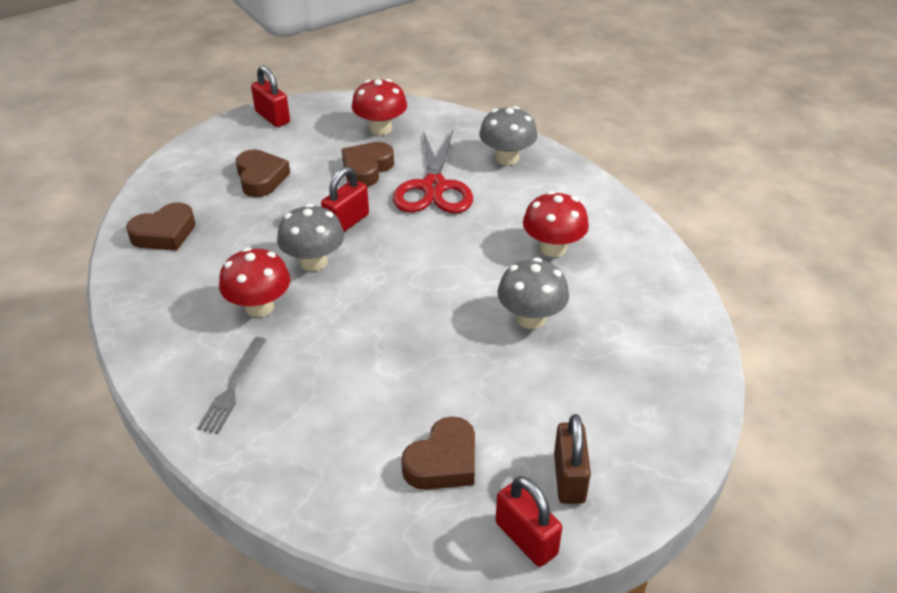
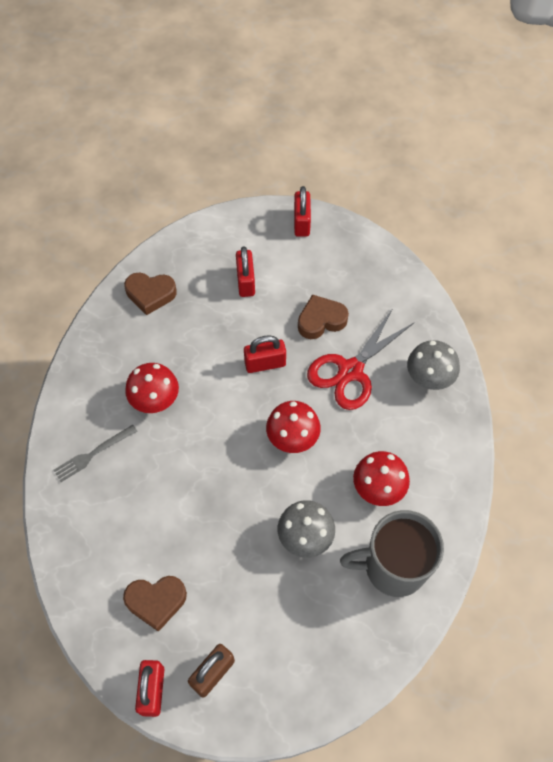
camera: 40 degrees right, 20 degrees up
(261, 178) = (246, 281): brown heart -> red padlock
(314, 262) = (216, 385): grey mushroom -> none
(380, 129) = (365, 284): red mushroom -> red mushroom (292, 438)
(631, 291) = (393, 567): none -> grey mug

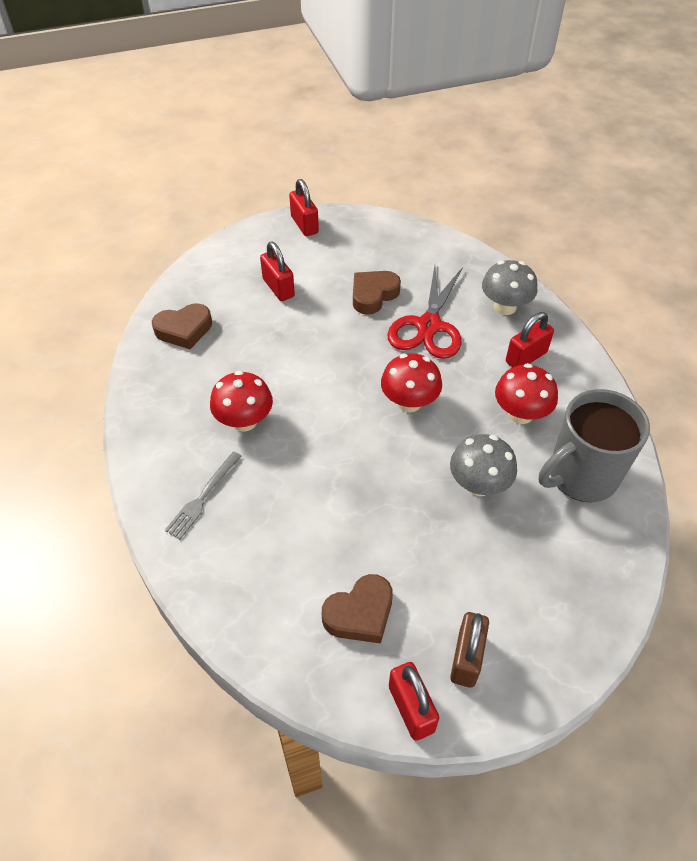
camera: 25 degrees left, 10 degrees down
(265, 363) = (341, 349): red padlock -> red padlock (526, 357)

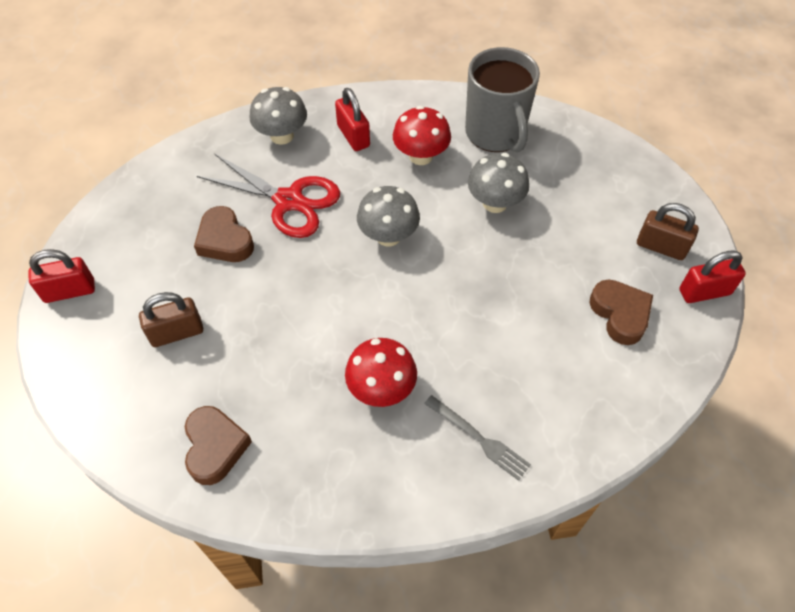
camera: 80 degrees left, 5 degrees up
(278, 288) = (177, 333): red padlock -> brown padlock
(409, 402) = (388, 236): red mushroom -> grey mushroom

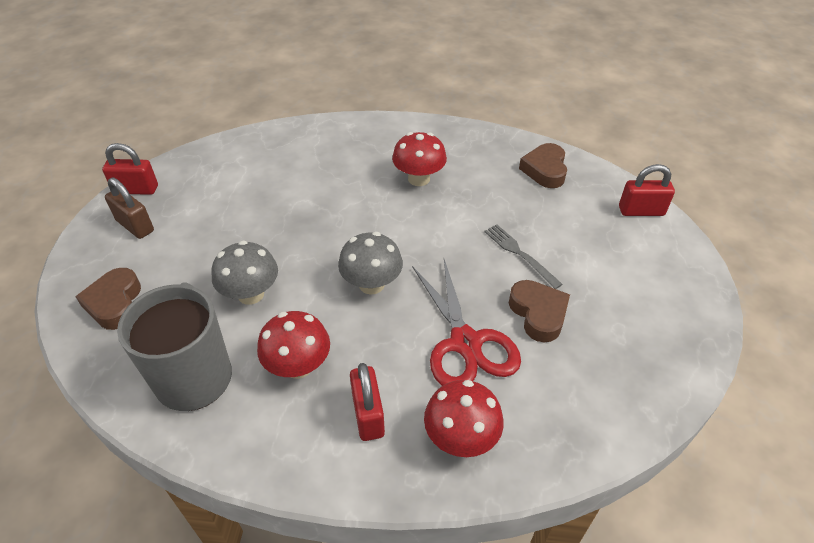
camera: 165 degrees left, 10 degrees down
(69, 291) = (691, 296): red padlock -> red padlock (641, 211)
(177, 333) = (580, 242): brown padlock -> none
(282, 136) = (461, 438): grey mushroom -> red mushroom
(289, 201) = (465, 343): red scissors -> red scissors turned 150 degrees counterclockwise
(479, 438) = (363, 144): grey fork -> grey fork (520, 254)
(620, 314) = (213, 188): brown heart -> brown heart (115, 303)

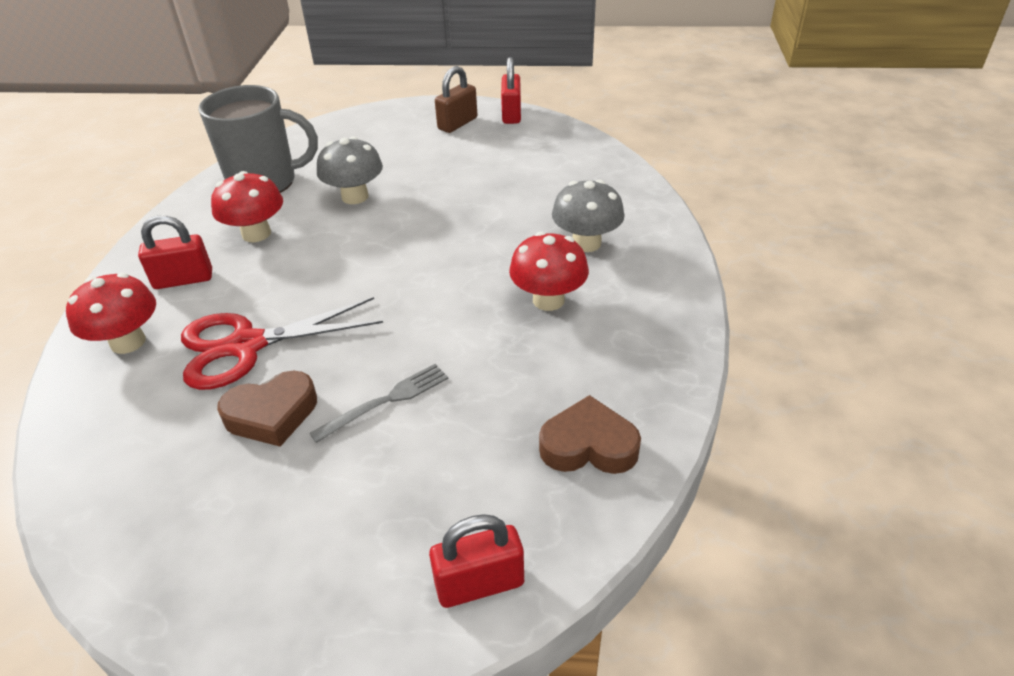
camera: 90 degrees right, 5 degrees down
(115, 303) = (359, 133): brown heart -> none
(371, 284) = (353, 271): grey mushroom -> grey mushroom (586, 243)
(641, 211) = (479, 584): red padlock -> red padlock turned 75 degrees clockwise

